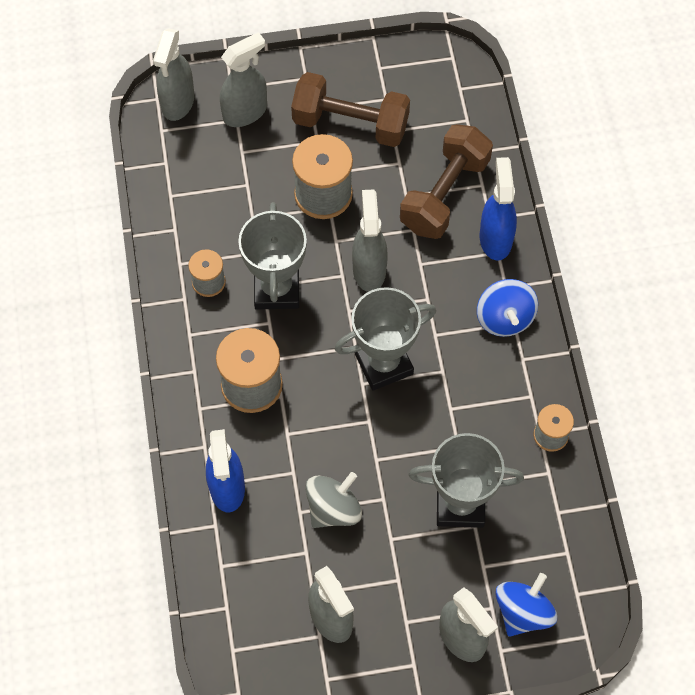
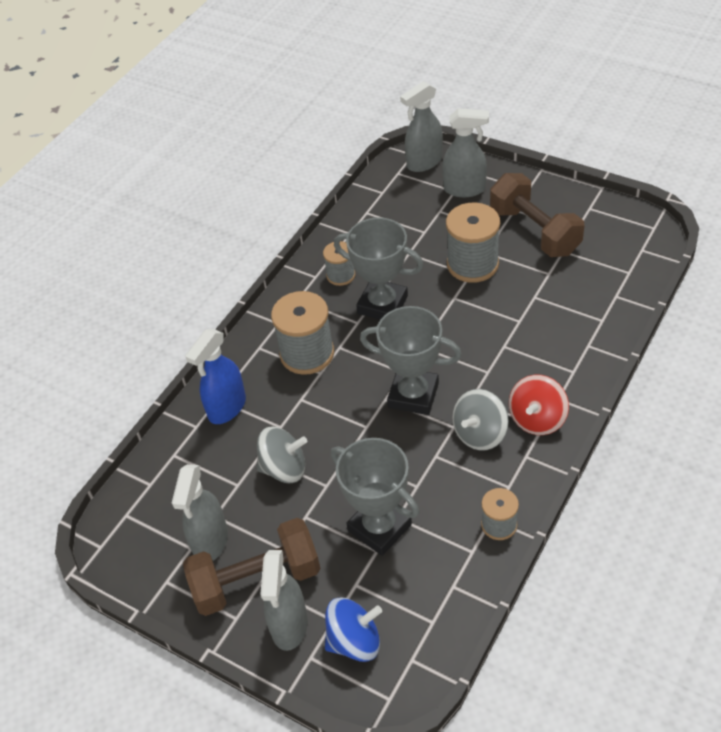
camera: 45 degrees right, 15 degrees down
(277, 289) = (382, 305): grey trophy -> grey trophy turned 75 degrees clockwise
(369, 270) = (461, 328): grey spray bottle -> none
(444, 194) = (565, 311): brown dumbbell -> brown dumbbell (256, 580)
(470, 363) = (480, 433): none -> grey spinning top
(495, 239) = (579, 361): blue spray bottle -> none
(504, 318) = (537, 419): blue spinning top -> red spinning top

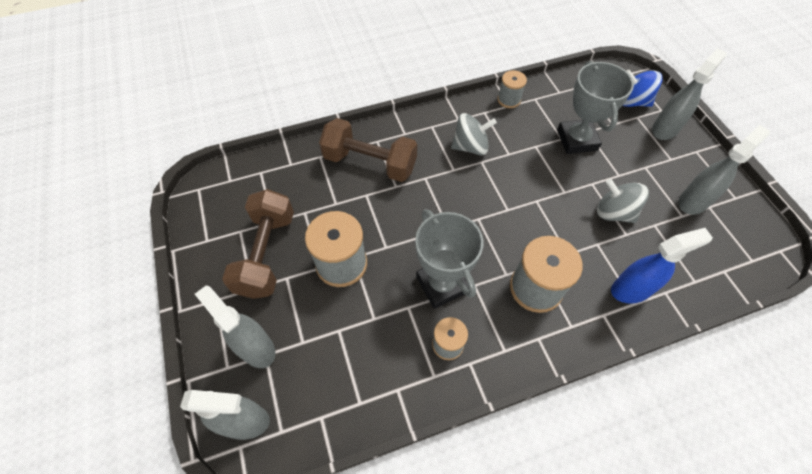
camera: 145 degrees left, 10 degrees up
(256, 580) = (673, 161): brown dumbbell -> brown dumbbell (370, 163)
(413, 395) = (487, 198): grey trophy -> none
(537, 419) = (429, 131): red spinning top -> none

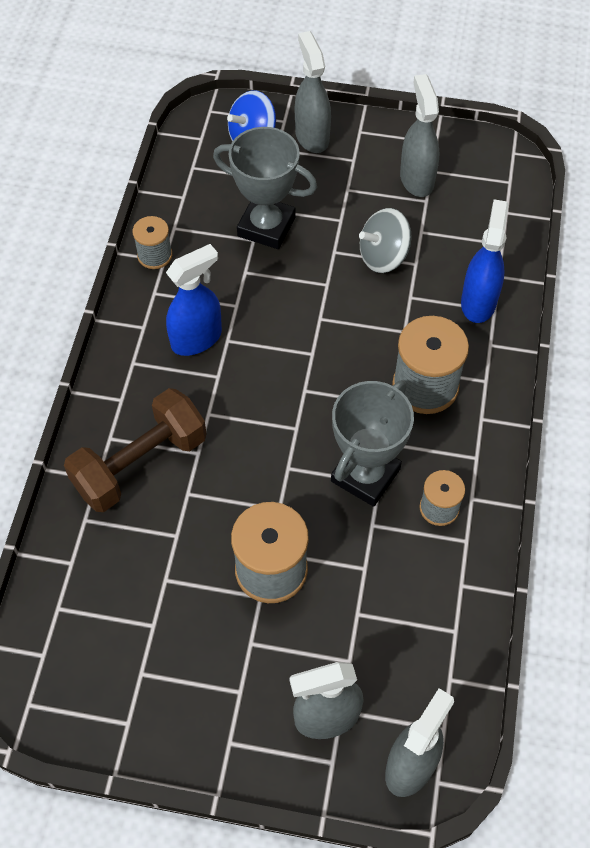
camera: 60 degrees left, 0 degrees up
(266, 254) = (200, 653): brown dumbbell -> none
(441, 284) = (365, 475): grey trophy -> grey trophy turned 60 degrees counterclockwise
(470, 147) = (197, 339): grey spinning top -> blue spray bottle

